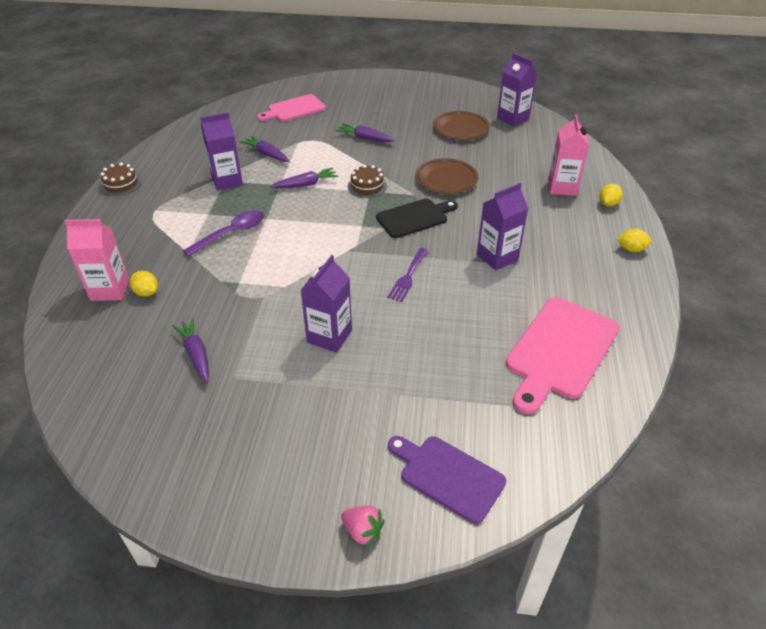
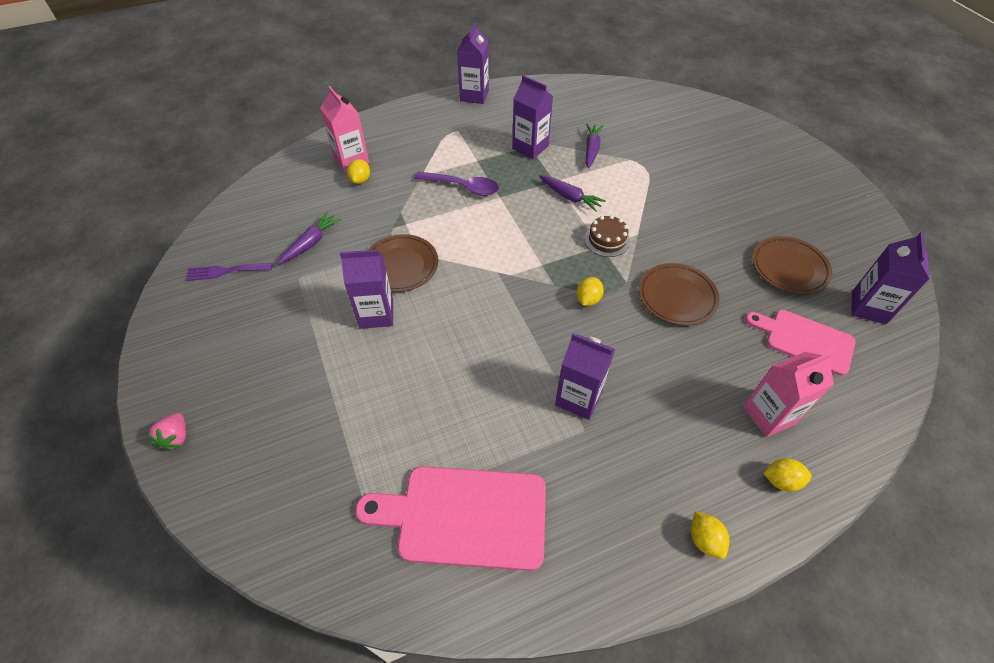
camera: 60 degrees right, 10 degrees up
(121, 184) = (474, 95): brown cake -> purple carton
(287, 303) = (401, 266): none -> brown plate
(294, 109) = (681, 129): pink cutting board -> pink cutting board (804, 340)
(365, 138) = (686, 200): purple carrot -> none
(408, 277) = (492, 334): purple fork -> purple fork (225, 271)
(415, 217) = (588, 299): black cutting board -> yellow lemon
(448, 476) = (254, 476): purple cutting board -> none

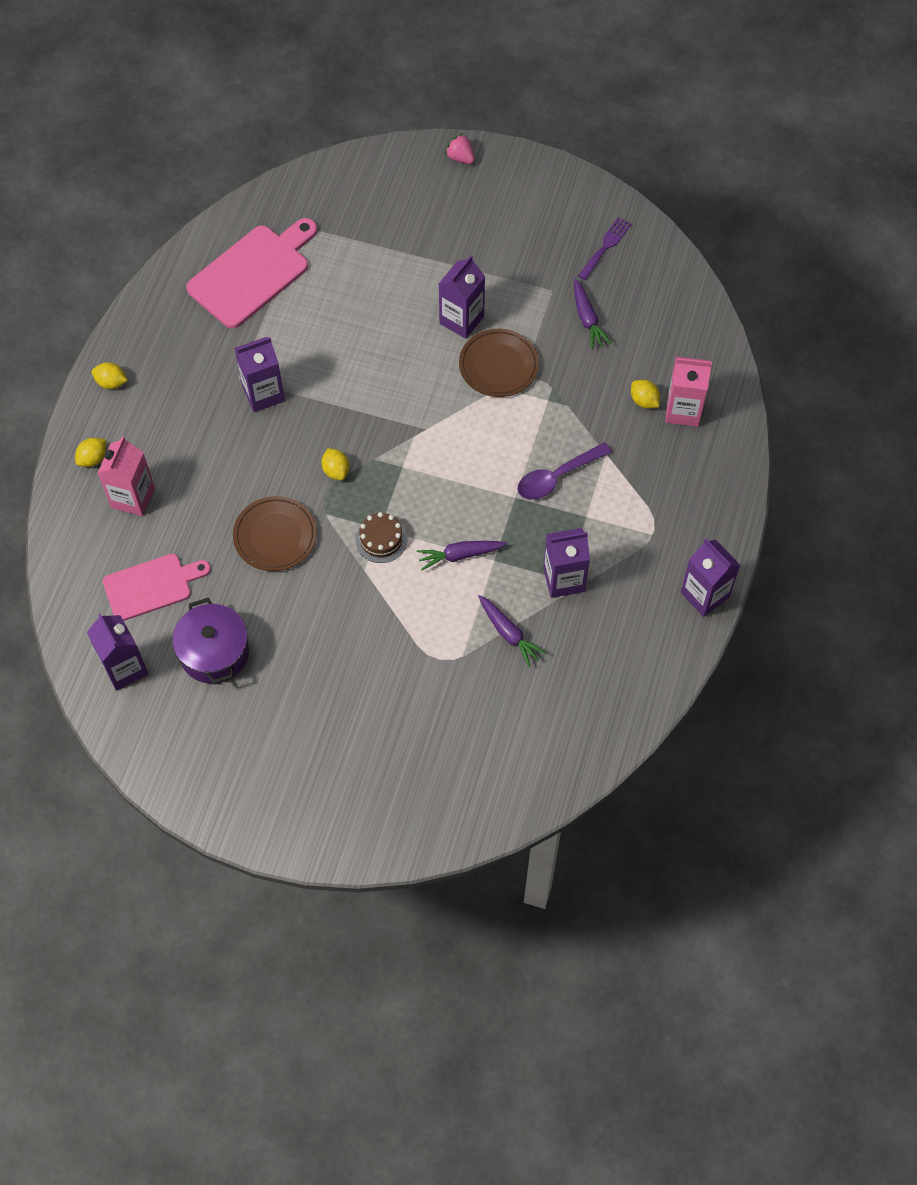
camera: 130 degrees right, 10 degrees up
(789, 268) = (214, 652): brown plate -> purple pot

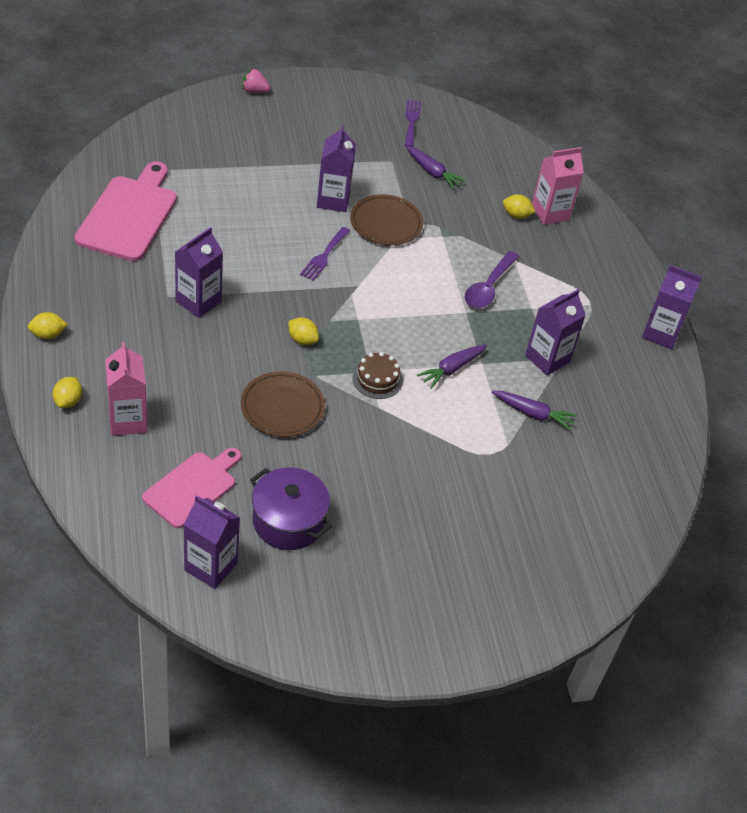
camera: 35 degrees left, 15 degrees down
(413, 383) = (324, 256): none -> purple fork

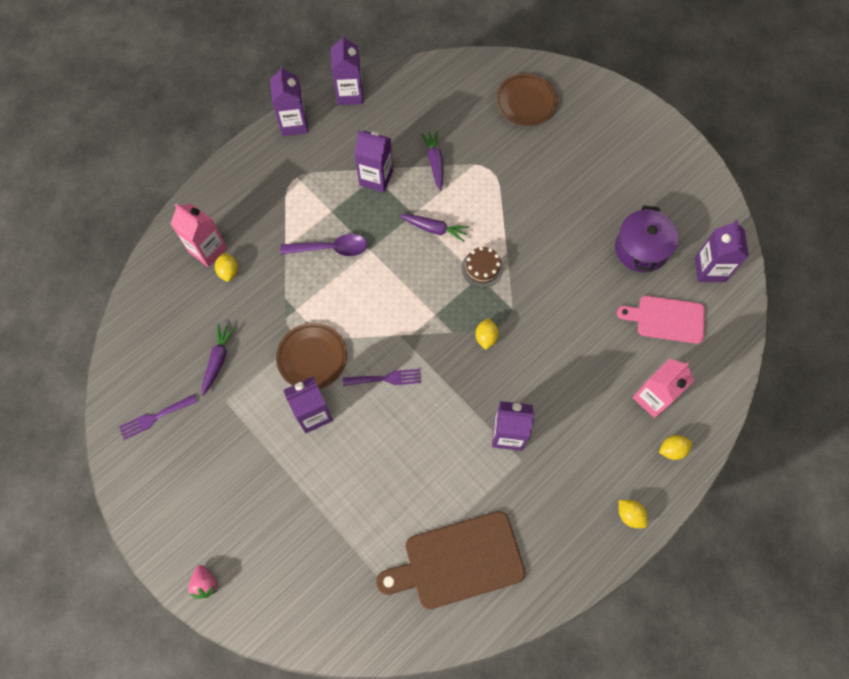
camera: 115 degrees left, 20 degrees up
(129, 215) = (458, 561): pink cutting board -> brown cutting board
(282, 407) = (557, 310): brown plate -> brown plate (525, 102)
(673, 394) = (350, 94): none -> purple carton

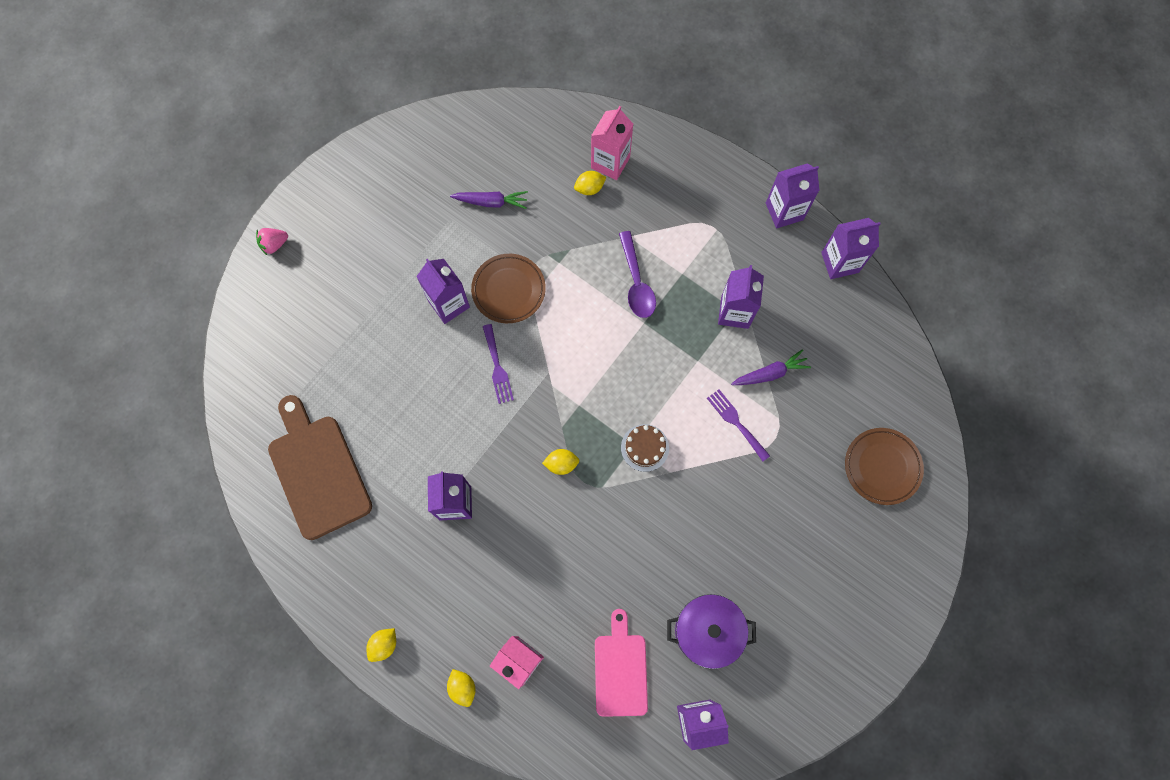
camera: 80 degrees right, 5 degrees up
(154, 417) = (424, 160): purple fork -> purple fork (736, 422)
(434, 229) = (683, 387): purple carrot -> none

